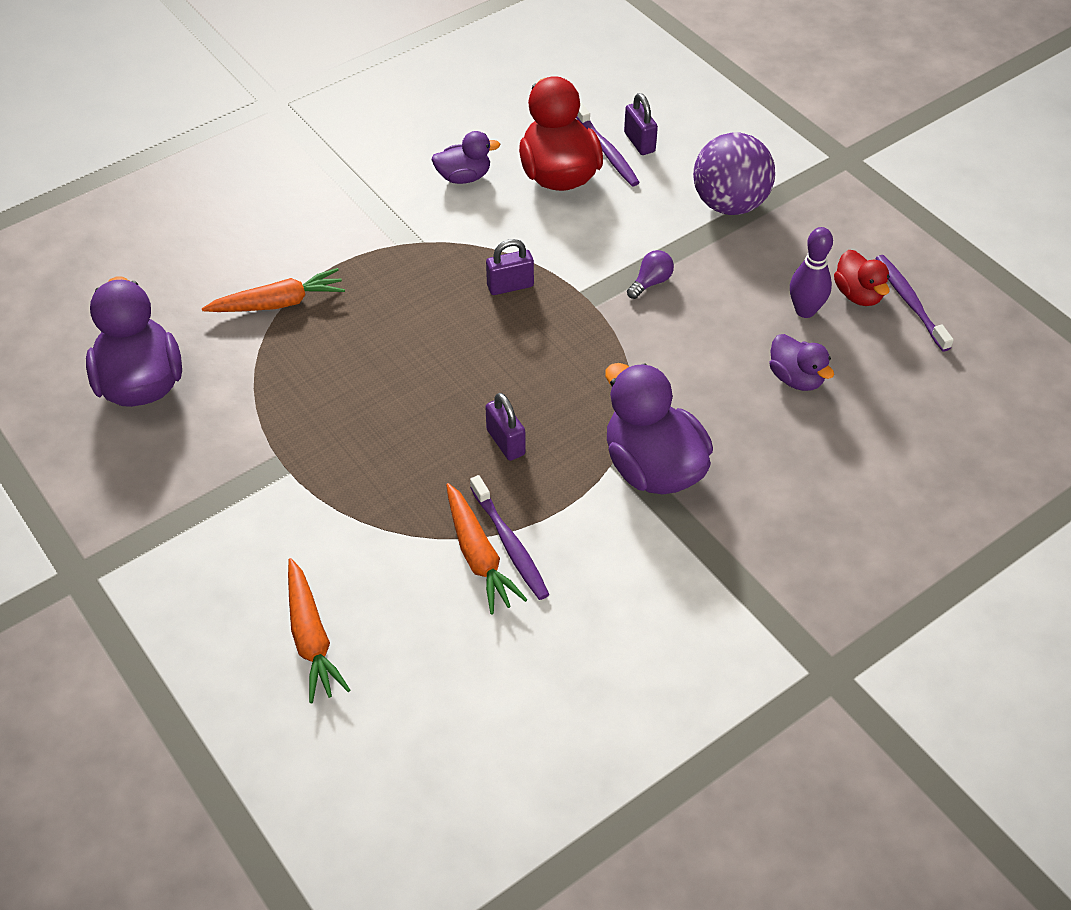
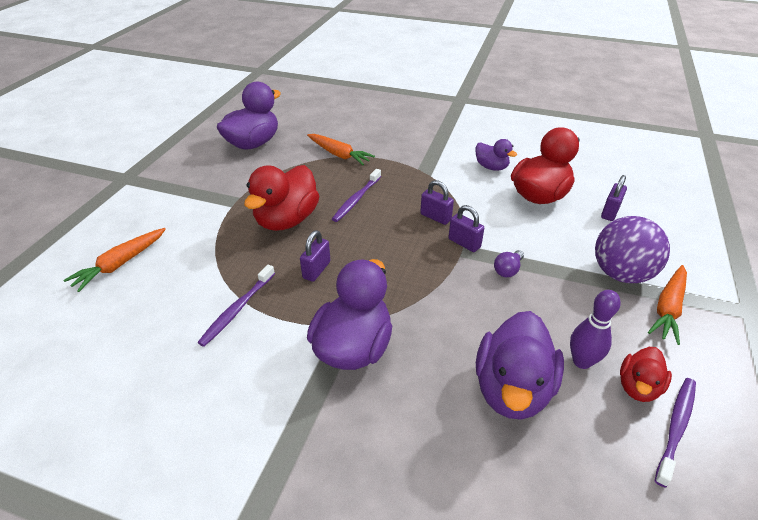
camera: 55 degrees right, 10 degrees down
(379, 427) = (287, 220): none -> red duck
(478, 556) = (219, 300): orange carrot -> orange carrot (668, 308)
(578, 289) = (464, 243): none -> purple padlock
(607, 152) = (583, 204): purple toothbrush -> purple toothbrush (356, 199)
(651, 282) = (507, 270): purple light bulb -> purple light bulb turned 120 degrees clockwise
(796, 378) = (512, 389): purple duck -> purple duck, size x1.82

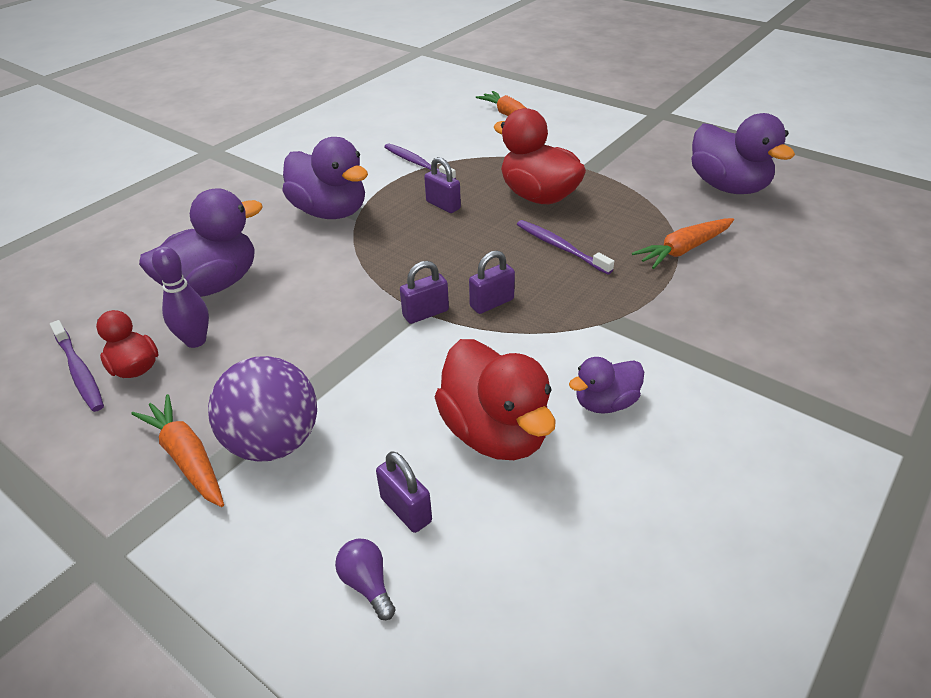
camera: 110 degrees right, 0 degrees up
(507, 270) = (355, 334): purple light bulb -> purple light bulb (367, 584)
(512, 389) = (213, 285): purple duck -> purple duck turned 105 degrees clockwise

